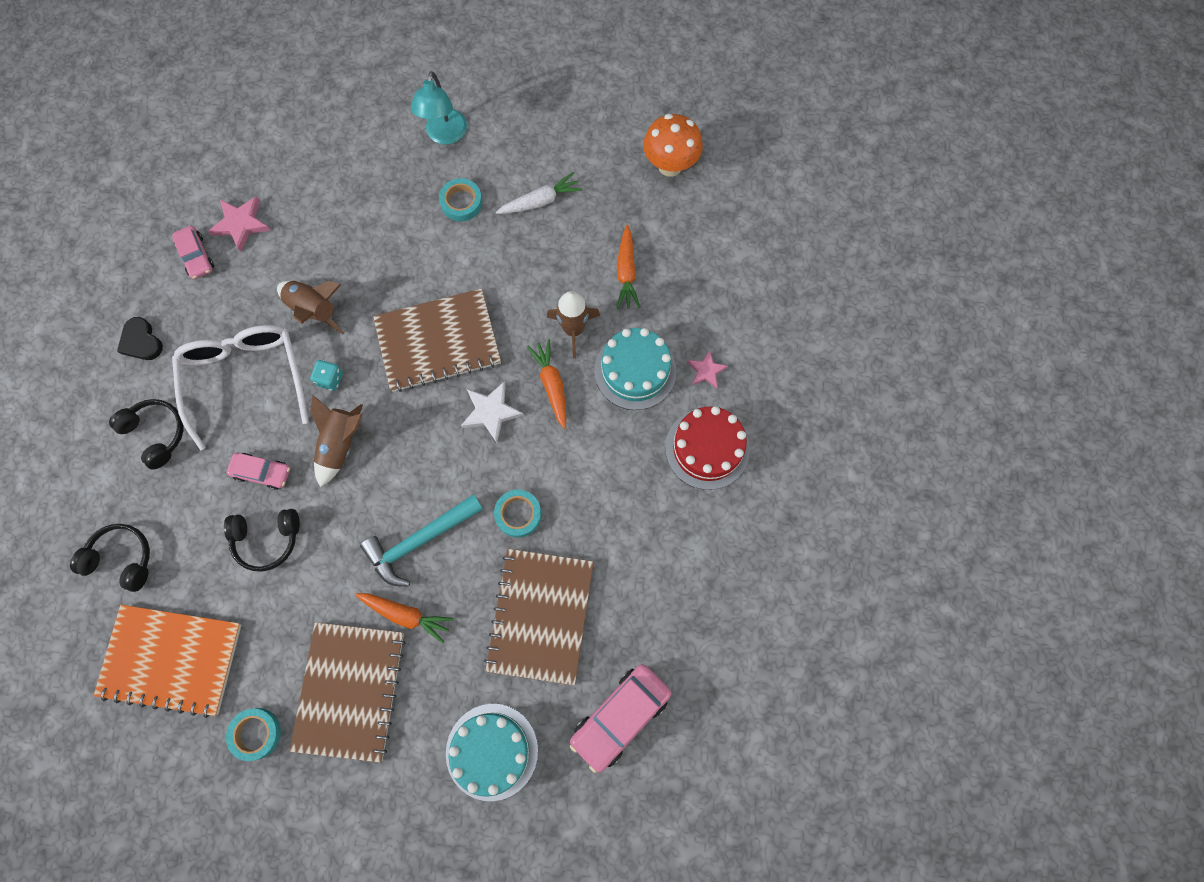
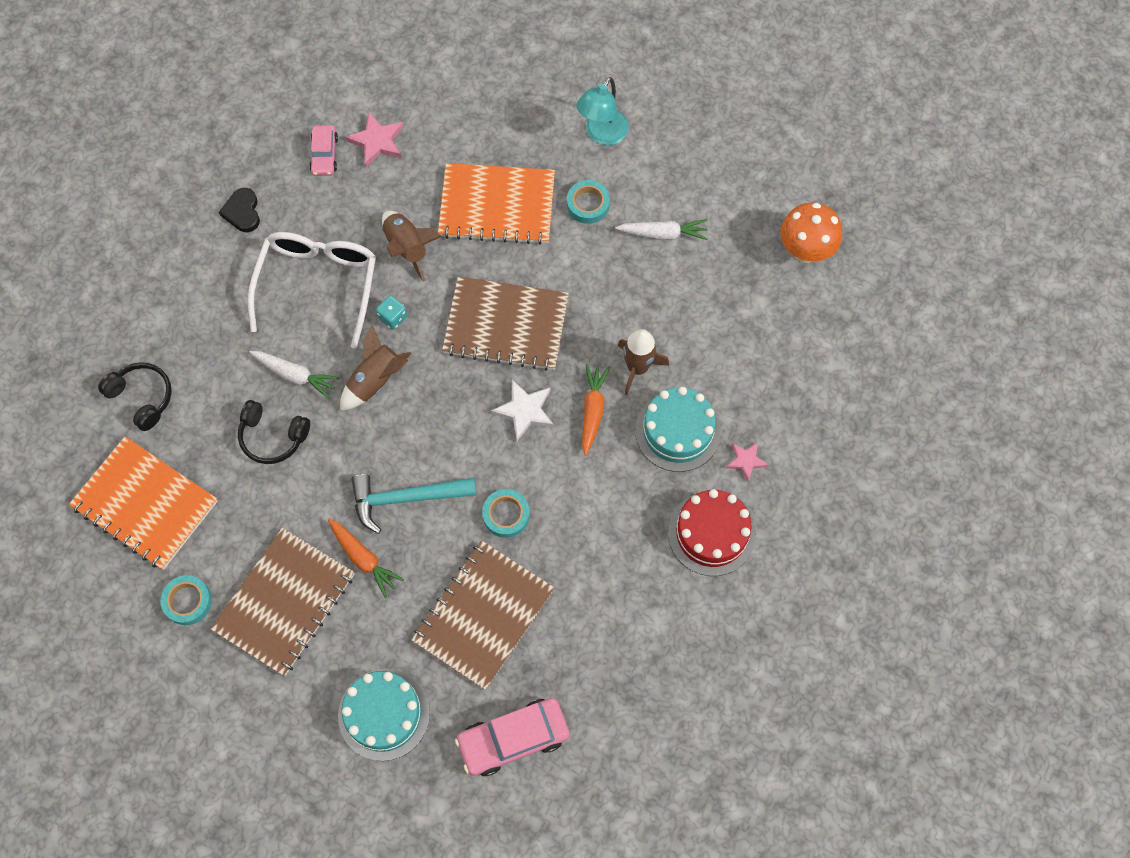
camera: 25 degrees right, 5 degrees down
(156, 433) = (219, 300): black headphones -> none
(262, 472) = (295, 375): pink car -> white carrot
(379, 237) = (497, 205): none -> orange notebook
(626, 272) = (713, 335): orange carrot -> none

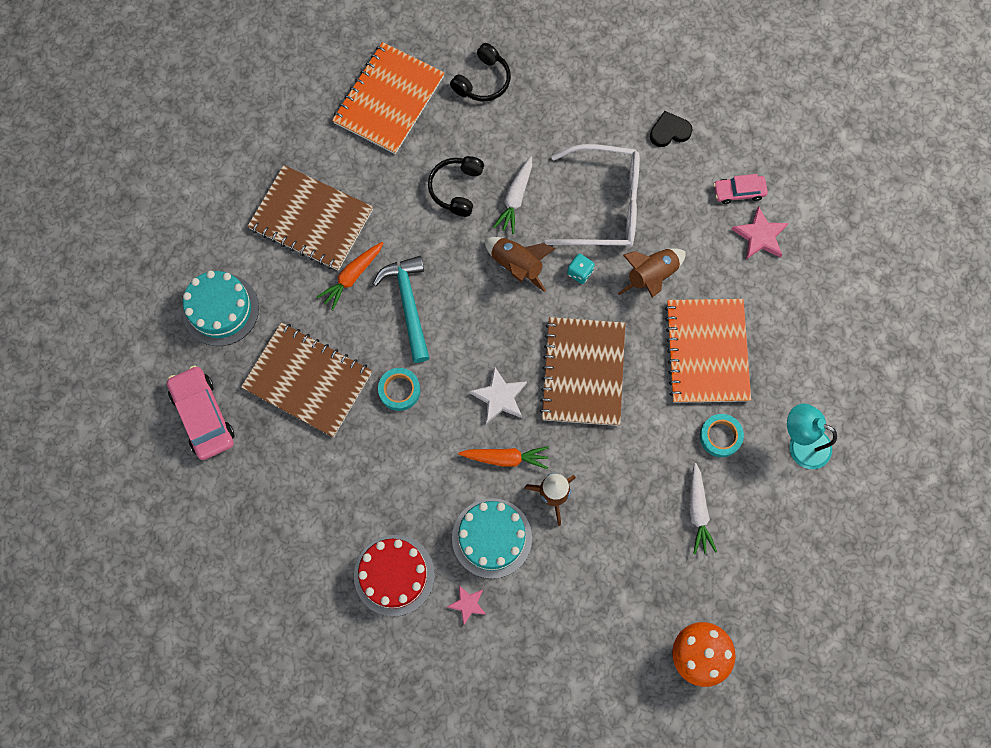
camera: 85 degrees right, 5 degrees up
(187, 601) = (308, 145): turquoise tape -> none

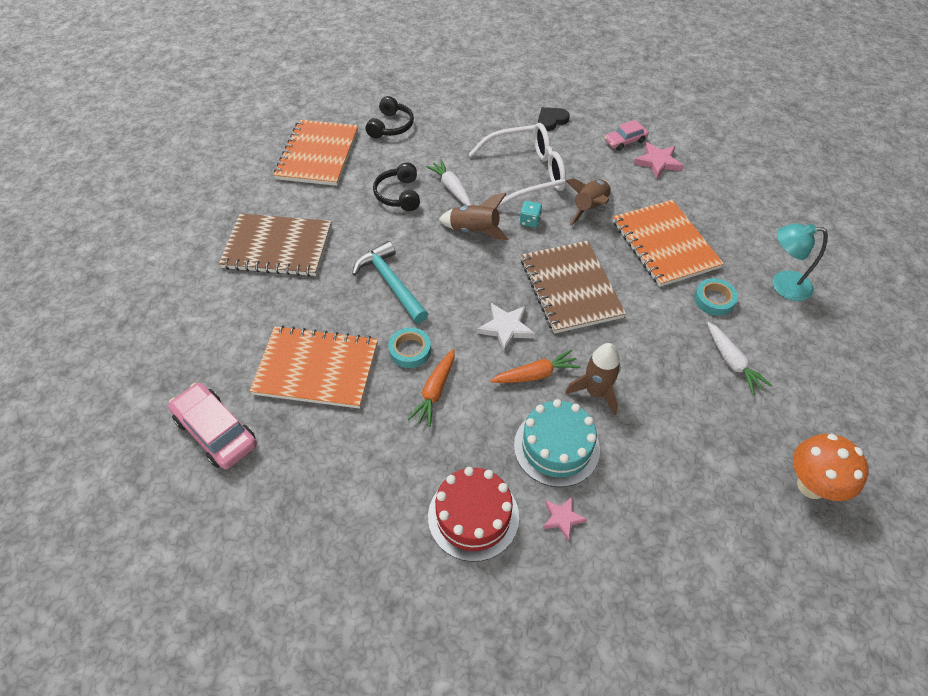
camera: 20 degrees left, 20 degrees down
(220, 309) = (210, 336): turquoise cake -> none
(307, 380) = (316, 369): brown notebook -> orange notebook
(352, 276) = (331, 277): orange carrot -> orange carrot (435, 391)
(515, 198) = (451, 188): white carrot -> white carrot turned 150 degrees clockwise

